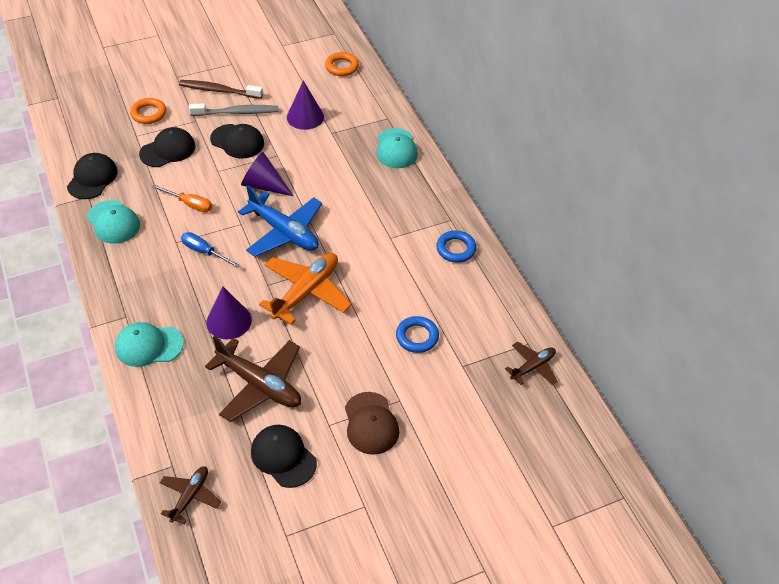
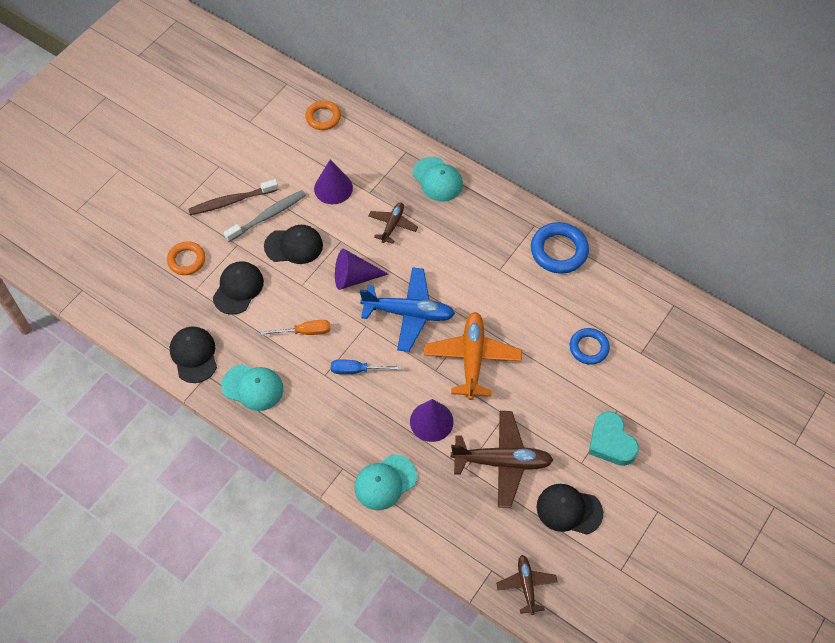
camera: 30 degrees left, 10 degrees up
(371, 423) = (611, 442): brown cap -> turquoise heart
(456, 249) = (559, 251): blue ring -> blue ring, size x1.52
(532, 367) = (691, 323): brown plane -> brown plane (392, 225)

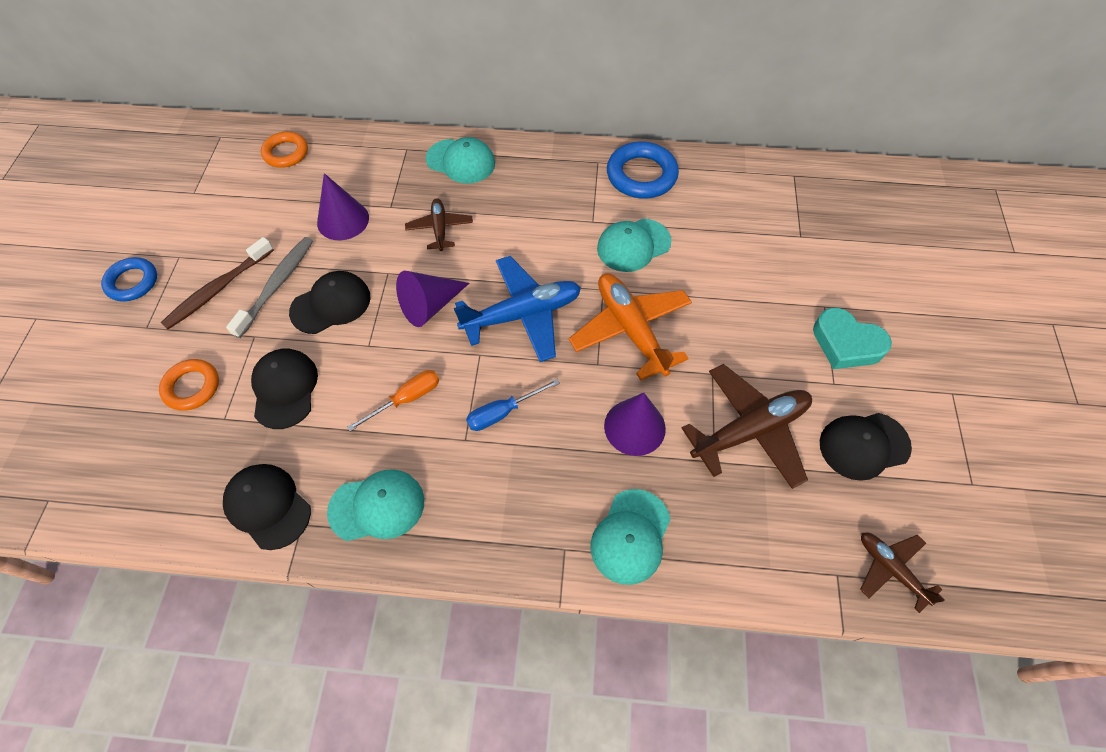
camera: 30 degrees left, 0 degrees up
(515, 301) = (633, 245): none -> turquoise cap
(588, 348) = (745, 256): blue ring -> blue ring (132, 282)

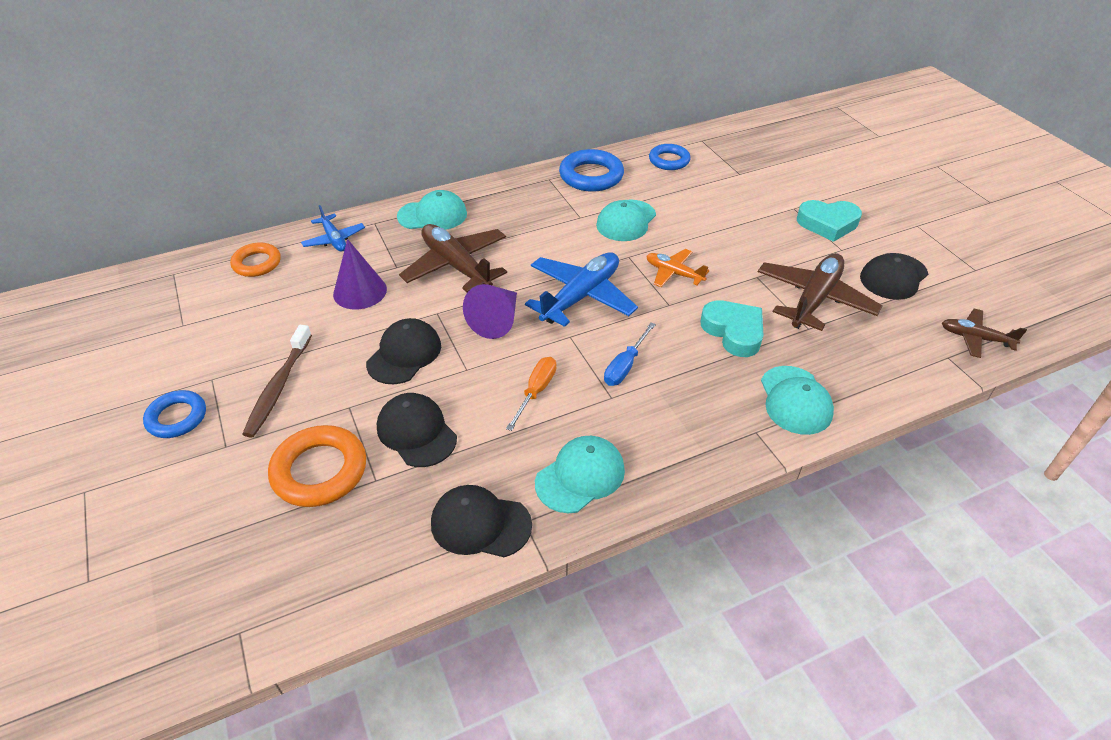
camera: 30 degrees left, 15 degrees down
(192, 387) = (319, 471): orange ring -> orange ring, size x1.52
(277, 285) = (337, 361): grey toothbrush -> none
(361, 153) = (334, 239): none -> blue plane
(440, 229) = (456, 266): brown plane -> brown plane, size x1.78
(631, 330) = (674, 273): orange plane -> orange plane, size x0.56
(634, 427) = (733, 332): purple cone -> turquoise heart
(737, 188) = (669, 160): none -> blue ring

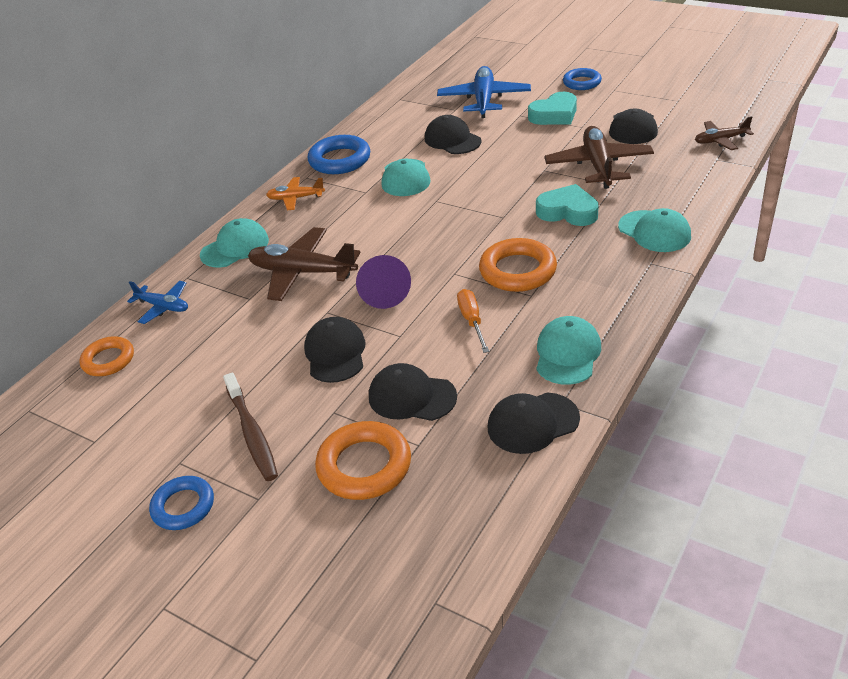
camera: 30 degrees left, 5 degrees down
(360, 291) = (238, 331): purple cone -> none
(581, 297) = (431, 244): blue plane -> blue plane (484, 100)
(625, 366) = (518, 271): blue screwdriver -> orange ring
(669, 160) = (390, 123): blue ring -> blue ring (582, 83)
(674, 273) = (483, 195): orange plane -> orange plane (296, 198)
(705, 203) = (452, 140): none -> black cap

